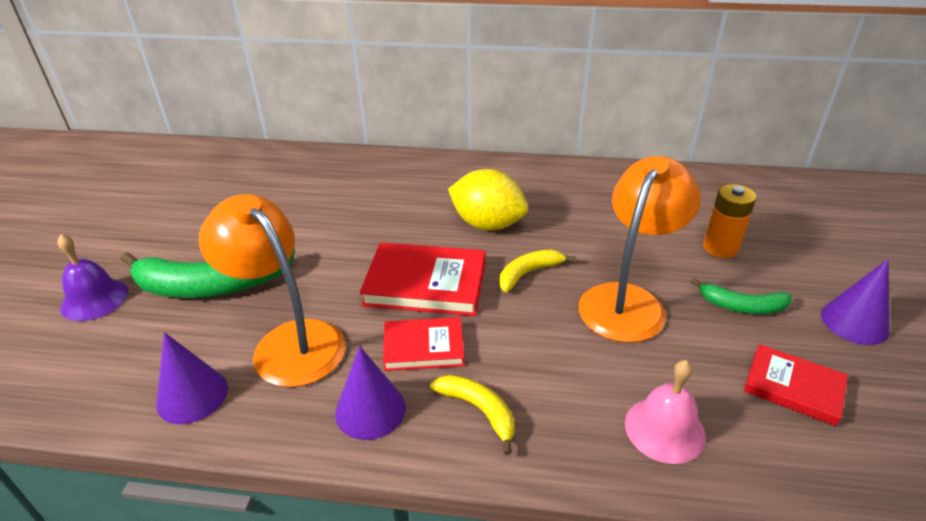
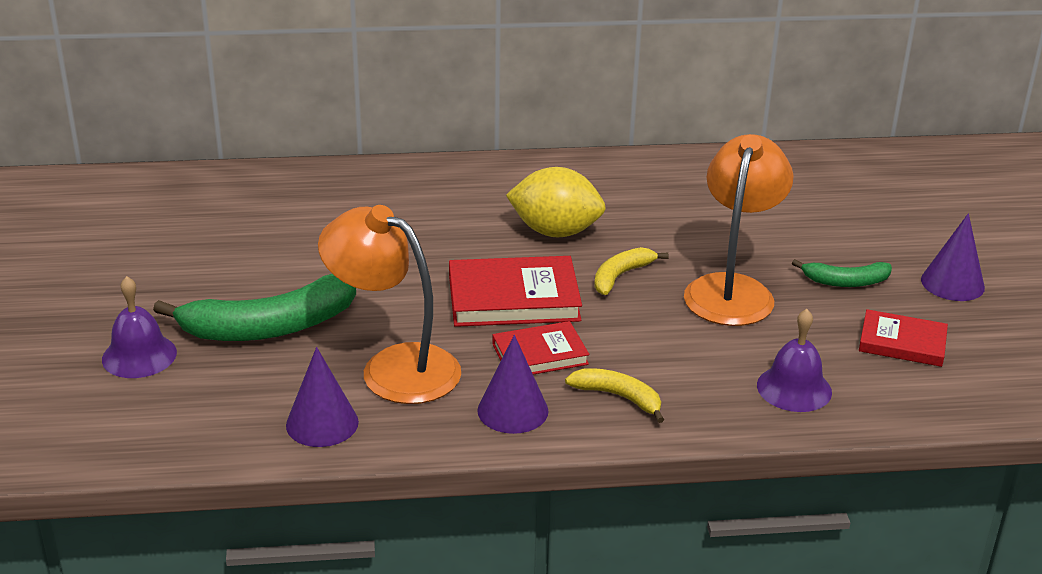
camera: 15 degrees left, 5 degrees down
(664, 429) = (794, 388): pink bell -> purple bell
(720, 248) = (814, 230): orange battery -> none

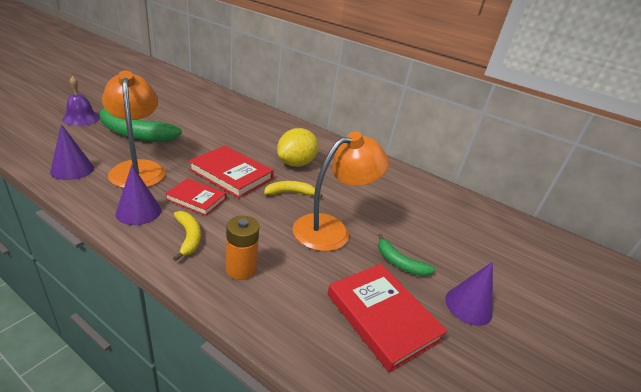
camera: 35 degrees right, 0 degrees up
(555, 232) = (296, 163): yellow lemon -> yellow lemon turned 75 degrees clockwise
(724, 389) = (241, 269): none -> orange battery
(794, 388) = (276, 295): purple bell -> none
(902, 342) = (382, 317): red book -> red book, size x1.60

